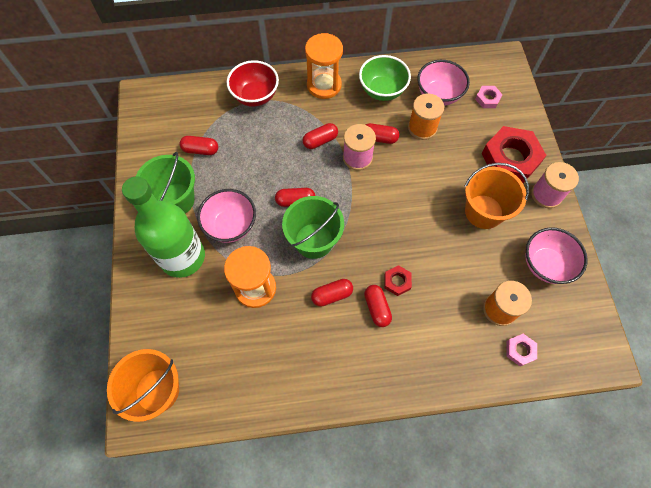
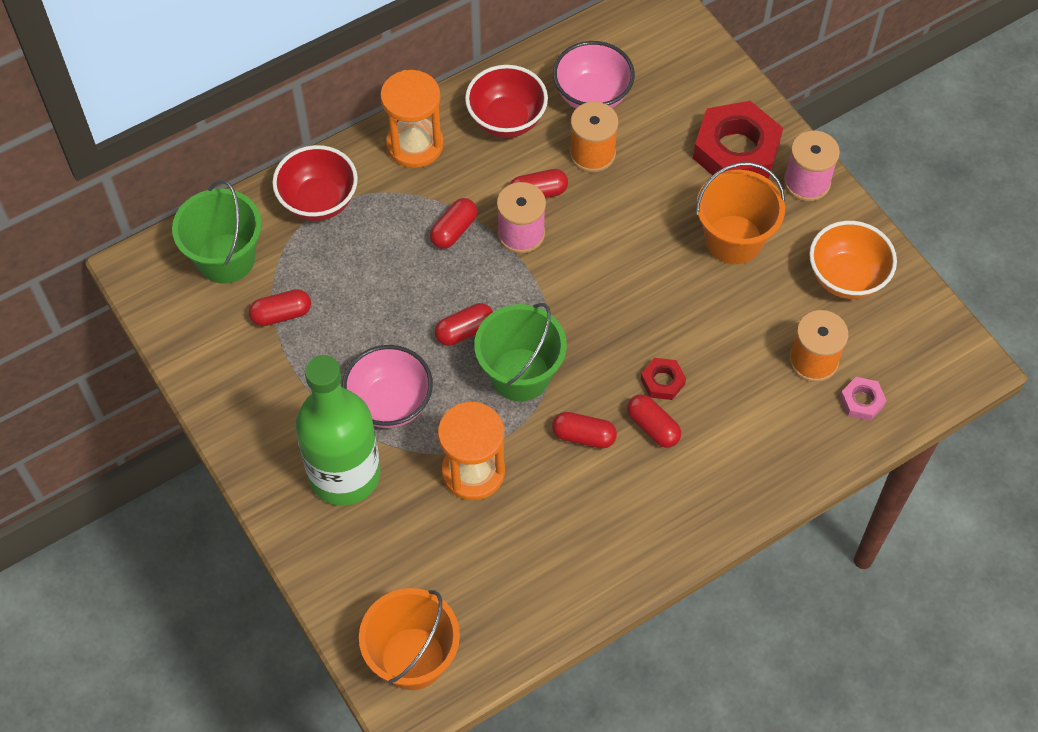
camera: 25 degrees left, 5 degrees down
(175, 200) = (286, 401): green bucket -> green bucket (226, 258)
(332, 295) = (583, 436): red capsule -> red capsule turned 60 degrees clockwise
(382, 90) = (506, 120): green bowl -> red bowl
(487, 99) = (665, 75): pink nut -> none
(545, 264) = (846, 277): pink bowl -> orange bowl

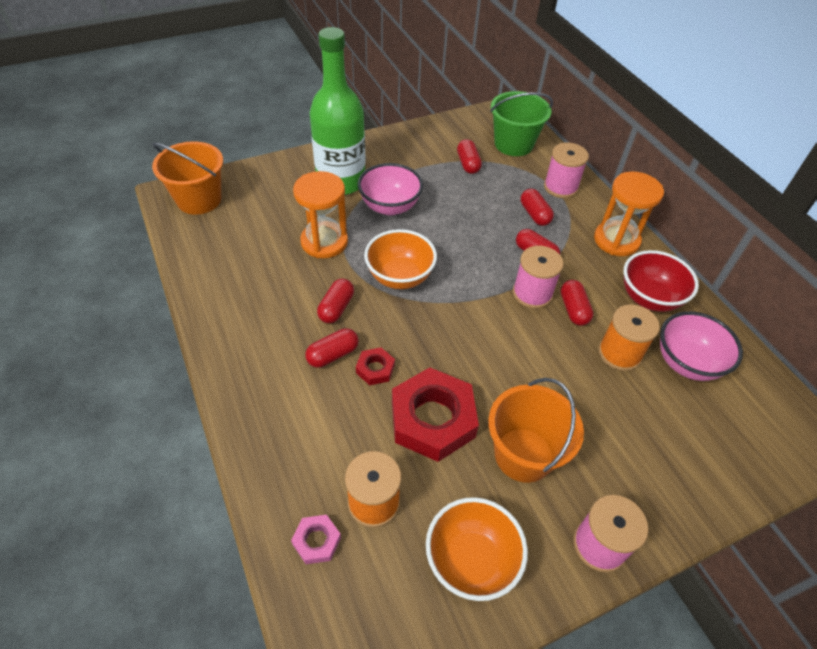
camera: 95 degrees right, 10 degrees down
(319, 201) = (560, 187): red bowl -> pink spool
(464, 331) = (443, 250): red capsule -> red capsule (534, 214)
(520, 374) = (400, 277): green bucket -> orange bowl
(736, 150) = (636, 478): red nut -> red nut (432, 419)

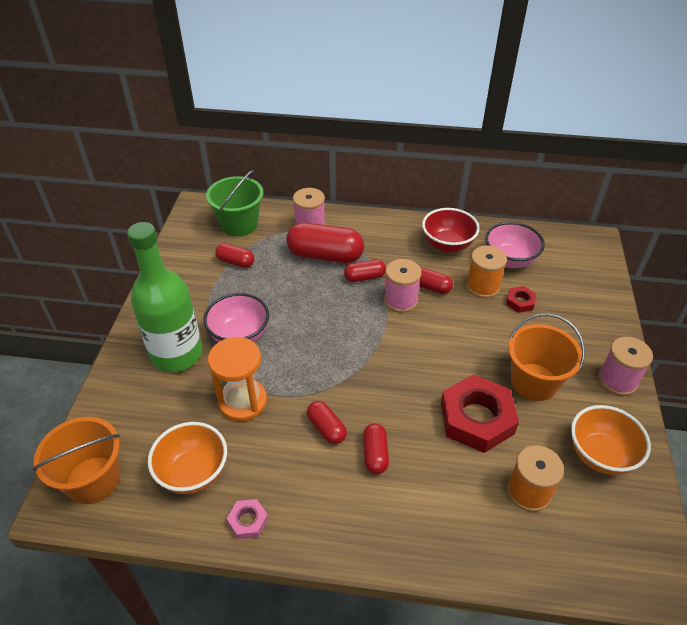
camera: 55 degrees left, 5 degrees down
(317, 541) = (544, 546): pink nut -> pink nut (248, 521)
(375, 369) = (408, 432): red nut -> red nut (520, 302)
(400, 277) = (325, 369): orange bowl -> orange bowl (193, 473)
(534, 214) = (325, 256): red capsule -> red capsule, size x1.89
(616, 240) = (385, 229): orange hourglass -> none

